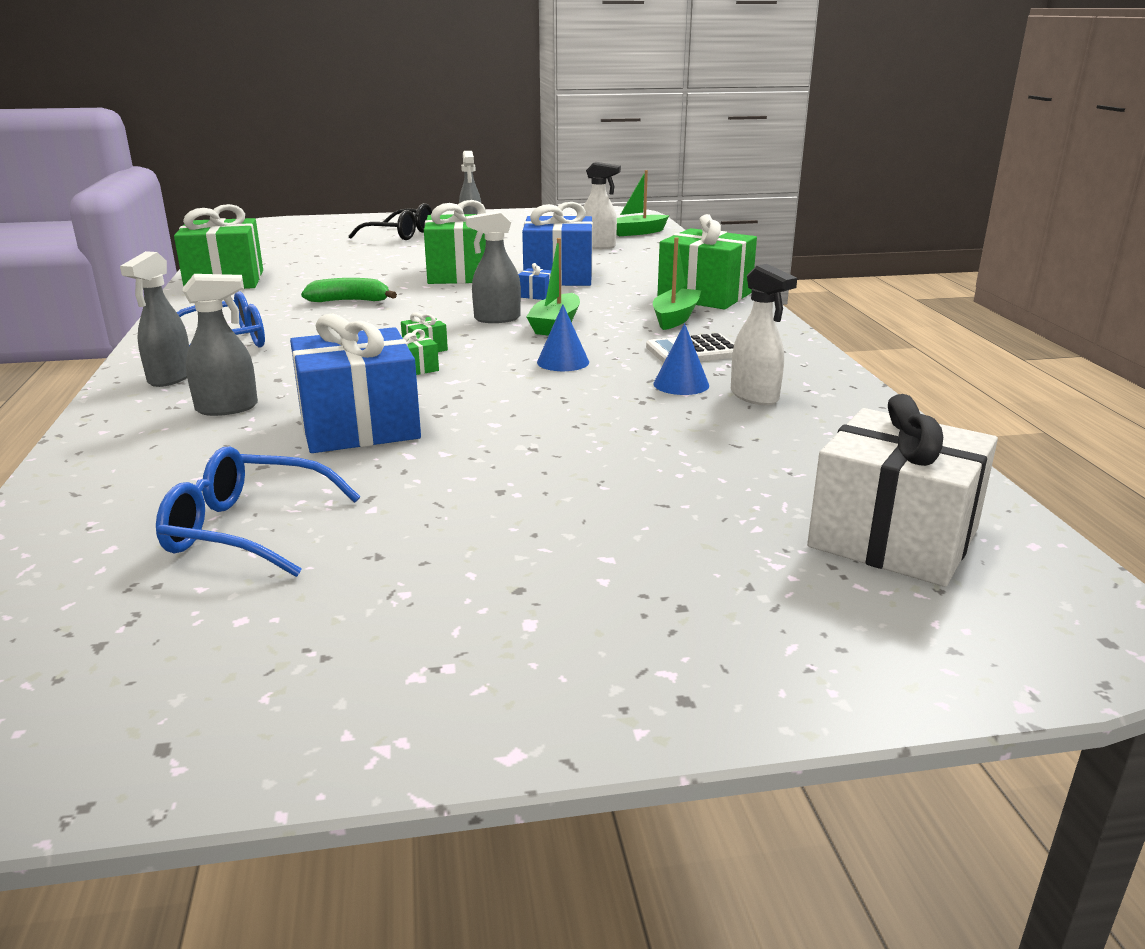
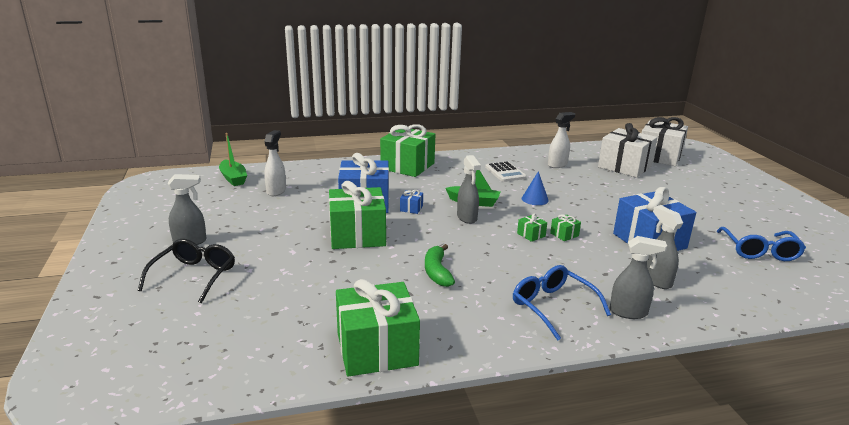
camera: 95 degrees left, 0 degrees up
(675, 318) = (452, 174): green boat -> none
(681, 384) = (551, 176): blue cone -> none
(771, 468) = (624, 167): none -> white gift

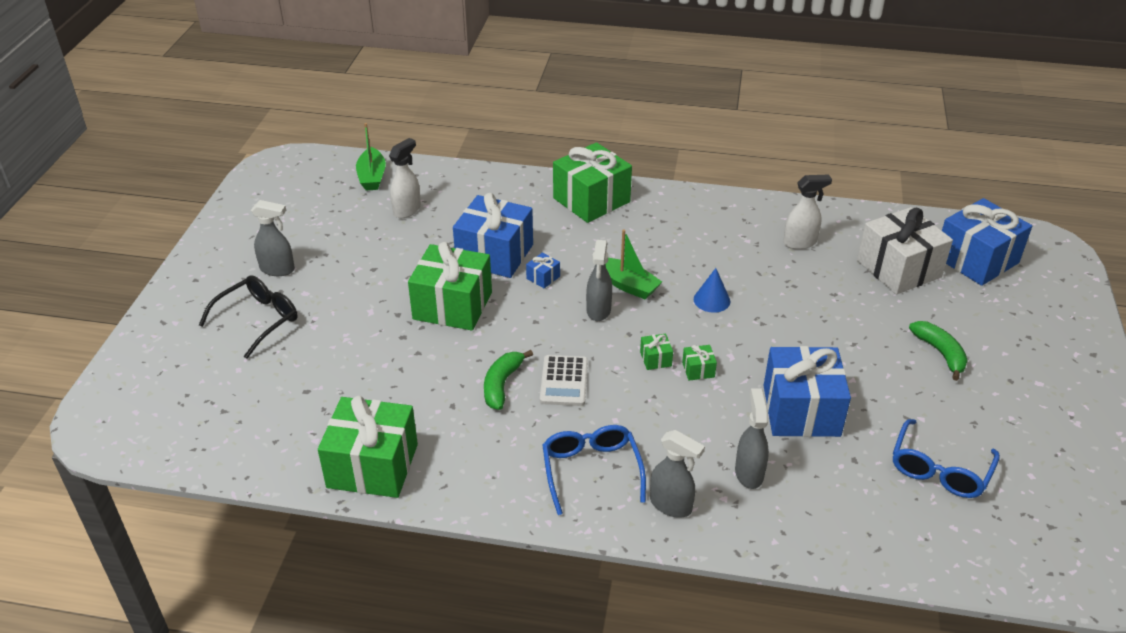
camera: 25 degrees right, 15 degrees up
(505, 172) = (712, 241): white calculator -> white calculator (564, 381)
(659, 156) = (976, 260): white gift -> blue gift
(691, 198) = (940, 353): none -> green banana

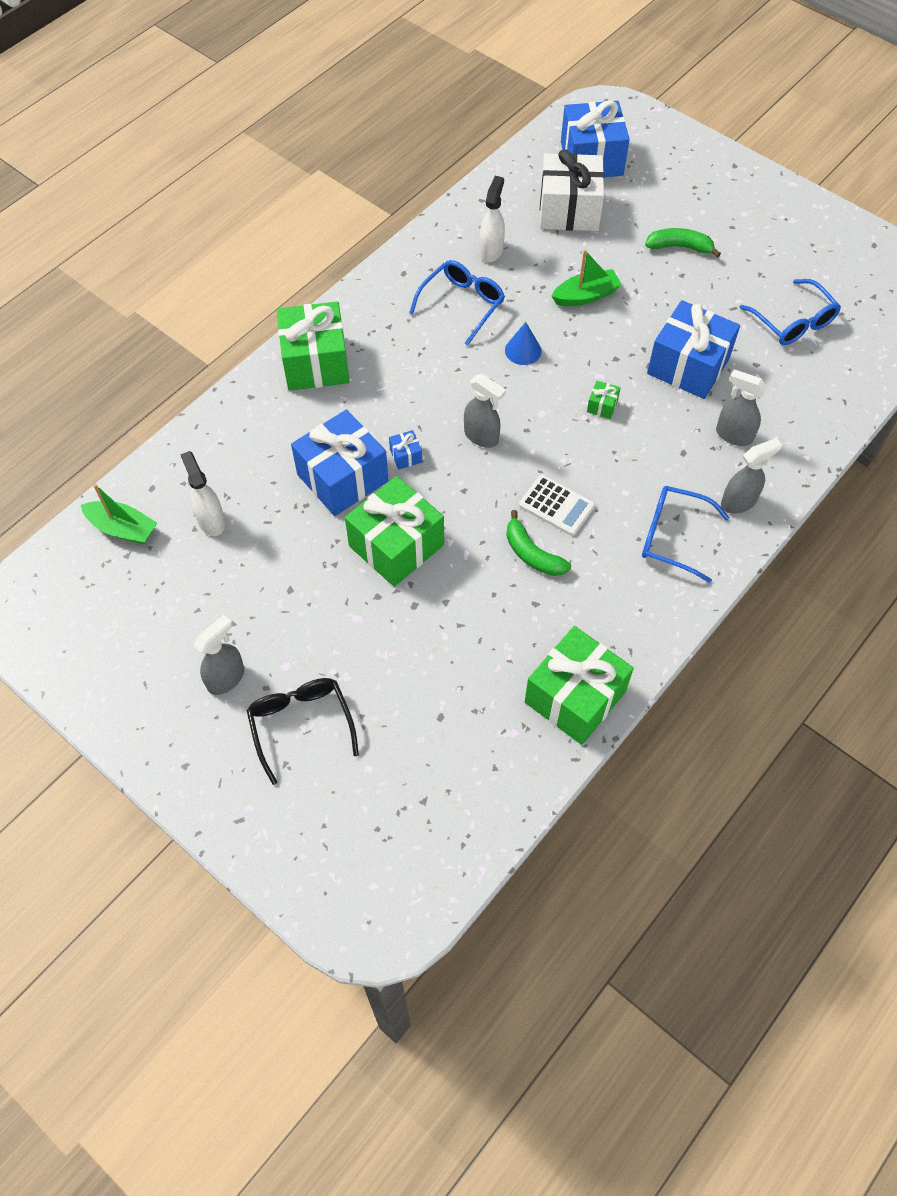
camera: 60 degrees left, 20 degrees up
(628, 285) = (462, 398): green boat -> green boat (586, 296)
(655, 359) = (570, 427): green gift -> none
(724, 249) = (461, 305): none -> blue glasses

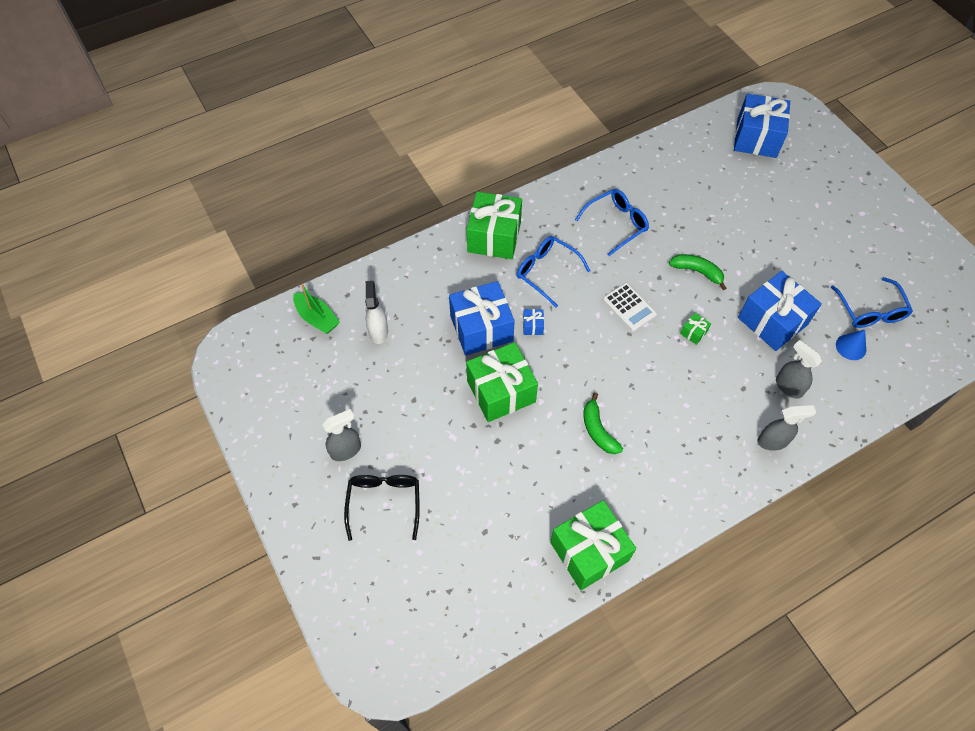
camera: 20 degrees right, 0 degrees up
(481, 436) = (594, 328): grey spray bottle -> none
(491, 250) = (653, 189): white spray bottle -> none
(523, 350) = (649, 272): blue cone -> blue cone (851, 347)
(556, 506) = (630, 399): white calculator -> white calculator (629, 307)
(569, 210) = (724, 174): white gift -> none
(586, 296) = (712, 243): green boat -> none
(673, 537) = (711, 452): blue glasses -> blue glasses (547, 272)
(679, 247) = (800, 225): green banana -> green banana (697, 272)

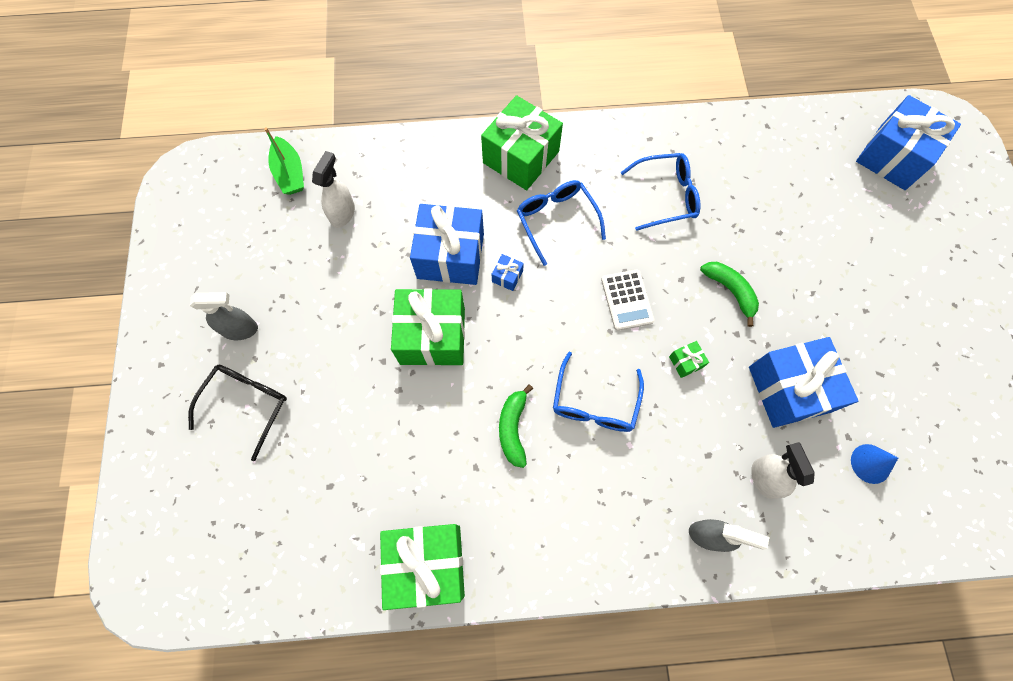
camera: 25 degrees right, 10 degrees up
(788, 386) = (764, 478): grey spray bottle -> white spray bottle
(870, 310) = (921, 428): blue glasses -> blue glasses (595, 402)

